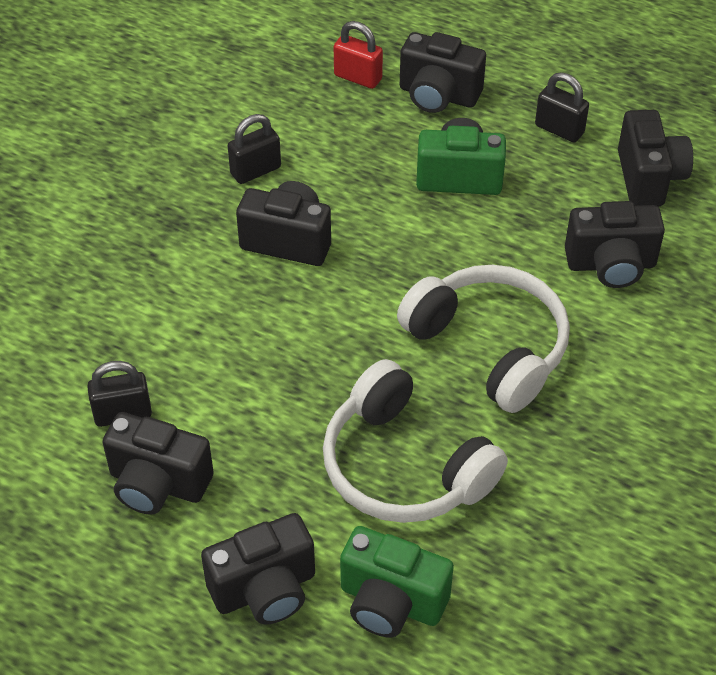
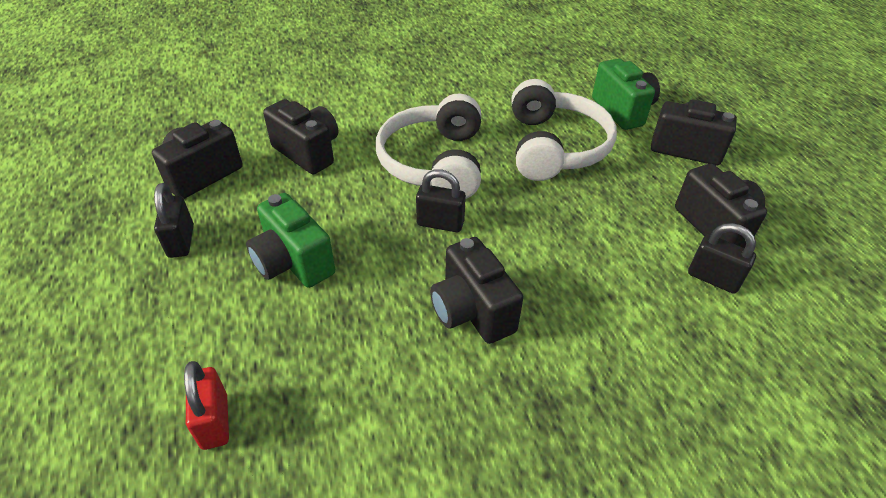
camera: 135 degrees left, 5 degrees down
(255, 171) = (425, 397): black padlock -> black padlock (440, 223)
(438, 95) = (194, 340): black camera -> none

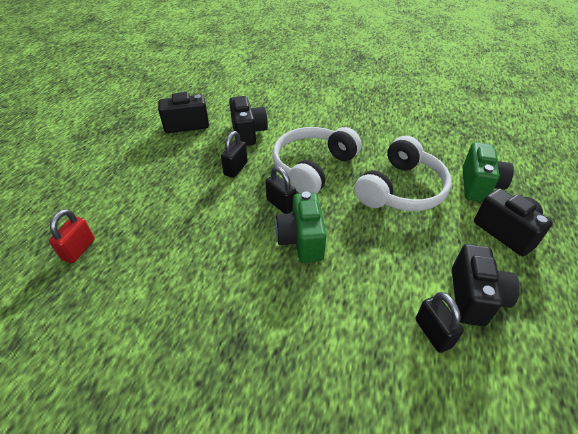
camera: 35 degrees right, 0 degrees up
(181, 241) = (147, 154): black padlock -> black padlock (235, 169)
(293, 262) = (185, 189): green camera -> green camera (301, 240)
(472, 311) = (249, 264): black camera -> none

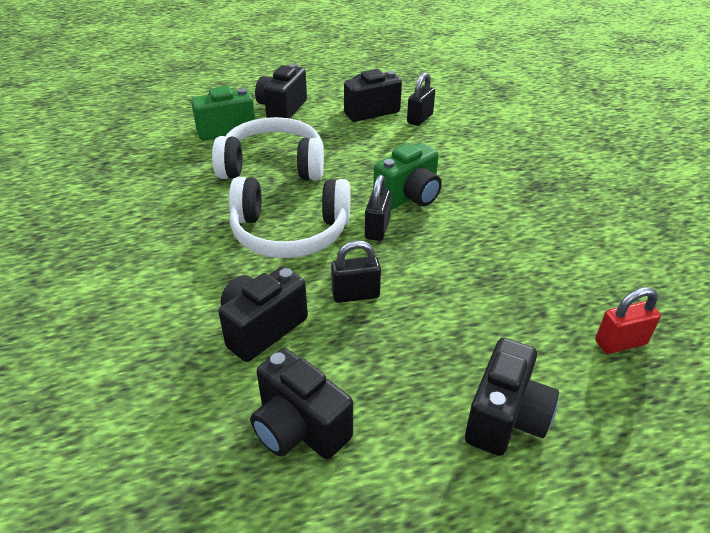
camera: 125 degrees left, 5 degrees down
(114, 176) = (505, 418): none -> black camera

